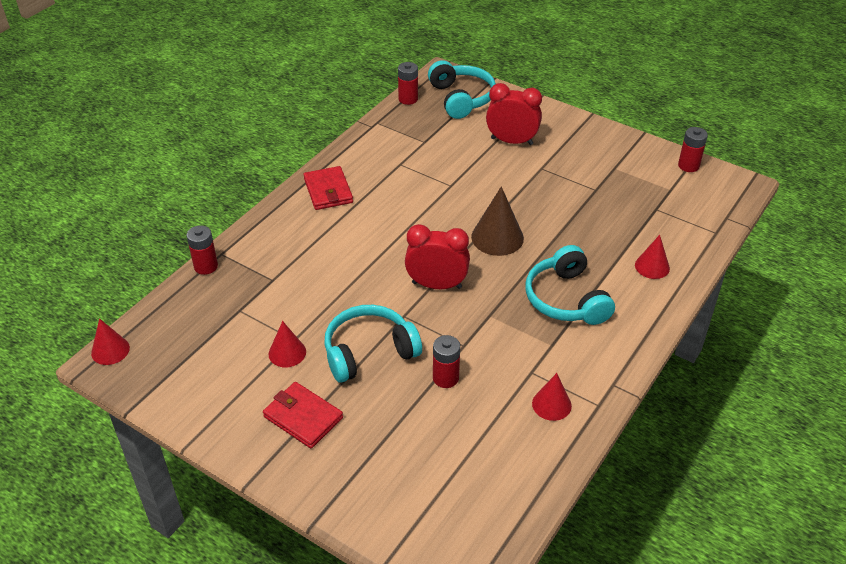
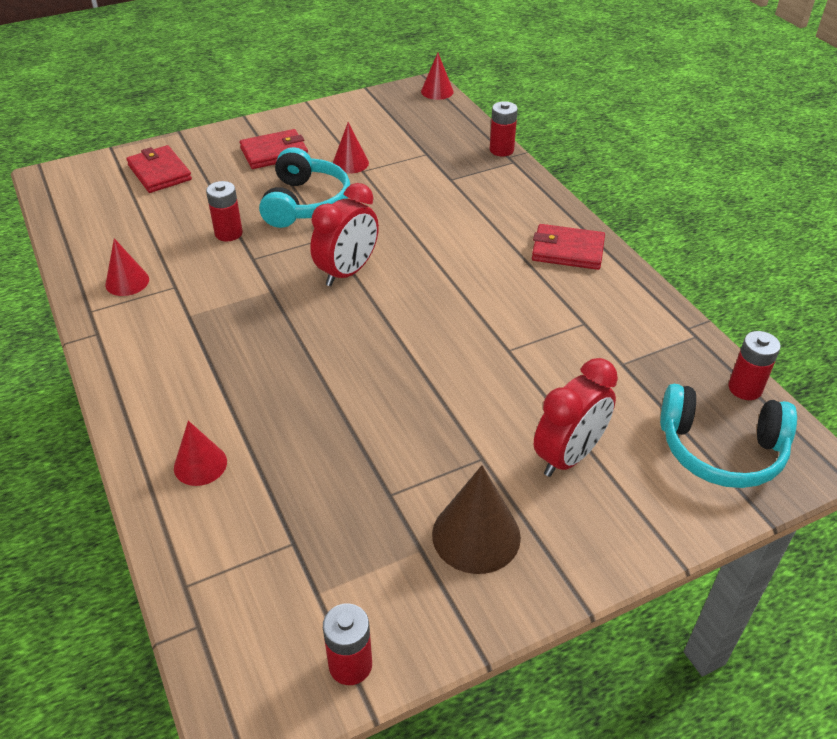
camera: 120 degrees right, 0 degrees up
(395, 489) = (159, 172): none -> red wallet
(497, 237) = (379, 348): brown cone -> brown cone (476, 535)
(566, 299) = (232, 357): turquoise headphones -> none

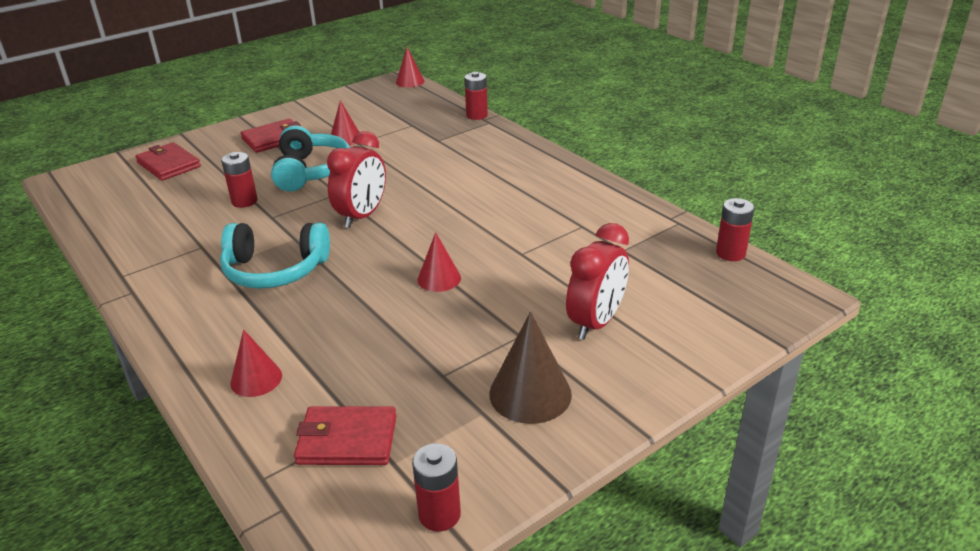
camera: 10 degrees left, 10 degrees down
(127, 282) = (154, 249): red cone -> red cone (439, 278)
(567, 250) = (553, 177): red wallet -> red wallet (347, 440)
(721, 450) = (724, 299): turquoise headphones -> turquoise headphones (275, 270)

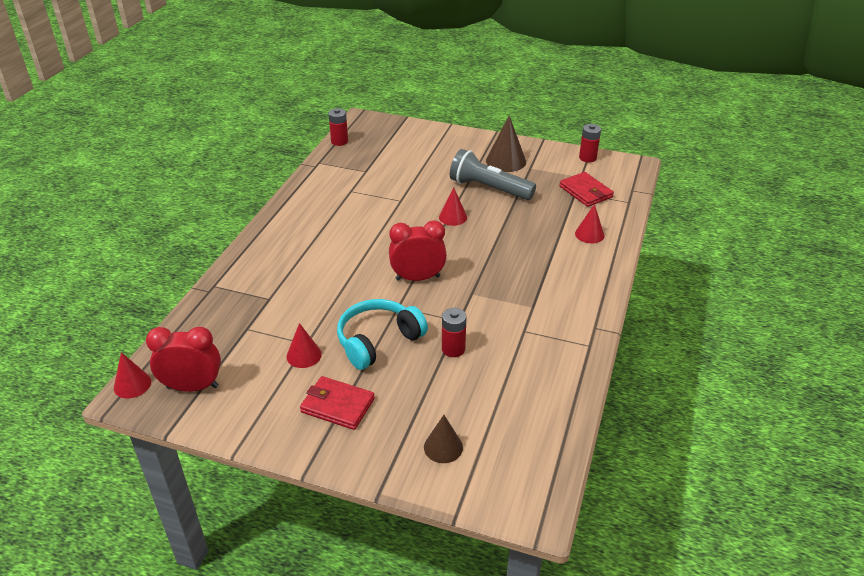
camera: 125 degrees left, 5 degrees up
(169, 165) = (443, 447): red wallet -> brown cone
(275, 270) = (510, 280): turquoise headphones -> none
(469, 337) = (489, 188): none -> grey flashlight
(476, 115) = (202, 298): red battery -> none
(596, 323) = (439, 160): red clock -> red clock (192, 387)

